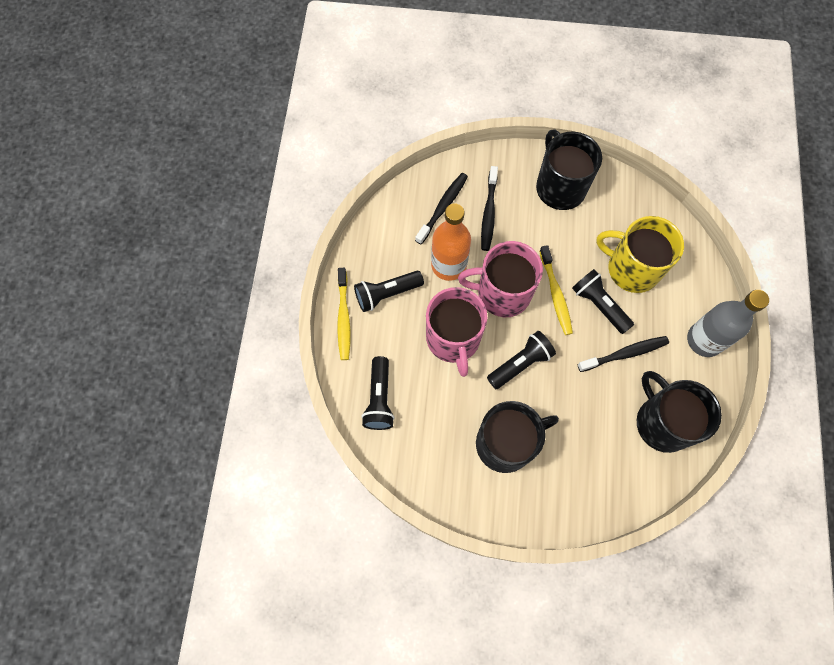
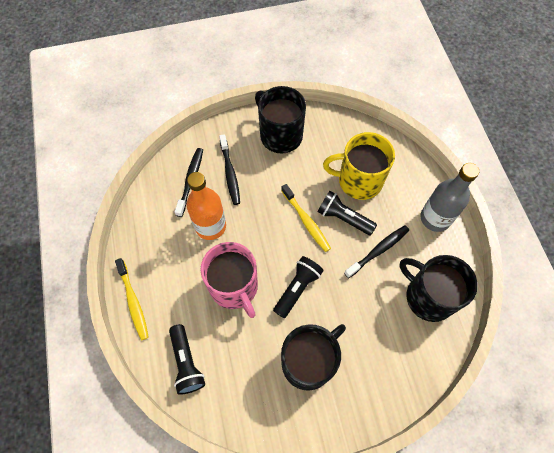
camera: 20 degrees left, 5 degrees down
(387, 294) = (165, 268): black flashlight -> none
(502, 293) = (262, 234): pink mug -> none

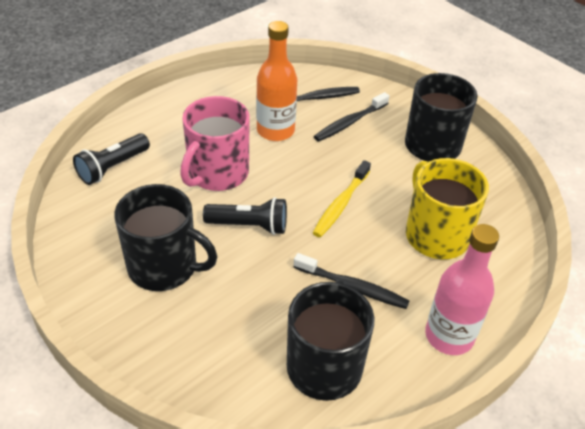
camera: 60 degrees right, 20 degrees down
(133, 301) = (157, 108): yellow toothbrush -> none
(343, 218) = (372, 237): black flashlight -> none
(435, 218) = (449, 336): grey bottle -> pink bottle

